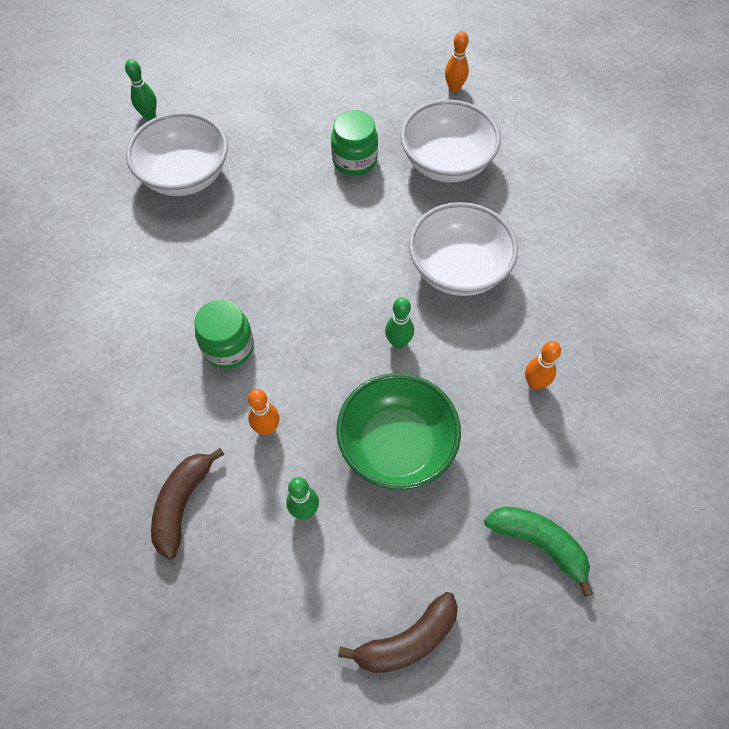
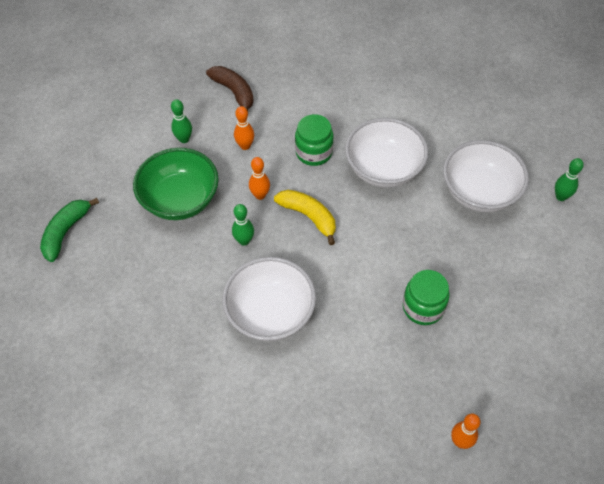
camera: 125 degrees right, 5 degrees down
(322, 301) = (309, 217): none -> yellow banana
(407, 640) = (83, 146): brown banana -> none
(446, 163) = (375, 373): white bowl -> white bowl (384, 169)
(535, 383) = (151, 299): orange bowling pin -> orange bowling pin (260, 195)
(539, 543) = (66, 232): green banana -> green banana turned 135 degrees clockwise

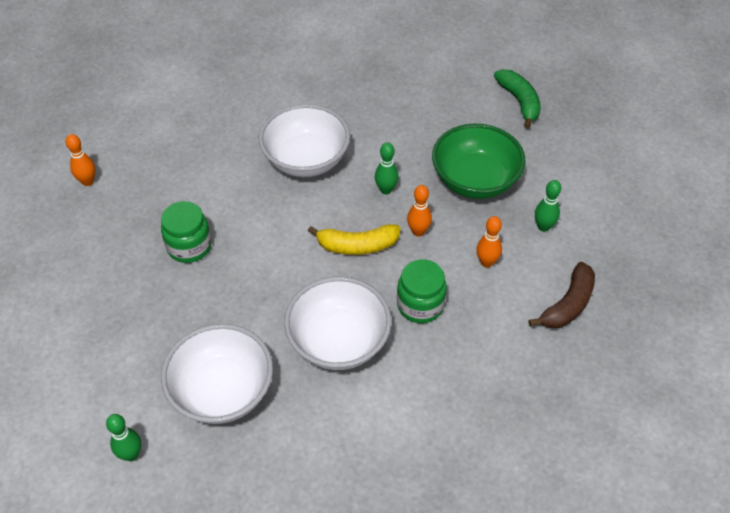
camera: 135 degrees right, 5 degrees down
(234, 92) = (568, 305): brown banana -> brown banana turned 60 degrees counterclockwise

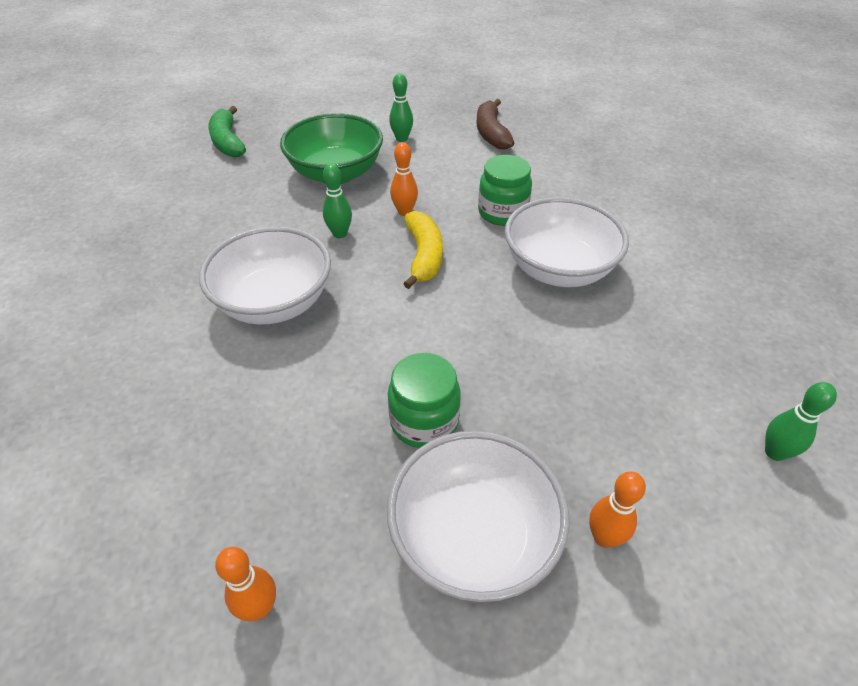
camera: 90 degrees left, 5 degrees down
(222, 391) = (651, 365): white bowl -> white bowl (473, 537)
(486, 262) = (445, 171): orange bowling pin -> orange bowling pin (604, 537)
(519, 102) = (228, 141): green banana -> green banana turned 90 degrees counterclockwise
(568, 305) = (491, 133): brown banana -> brown banana turned 135 degrees counterclockwise

